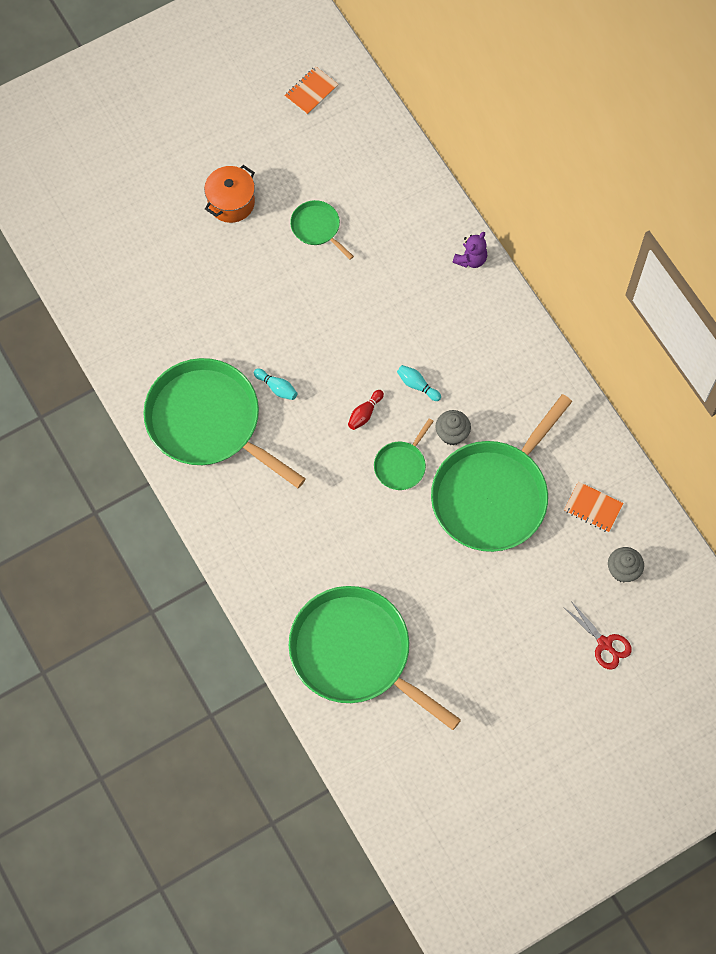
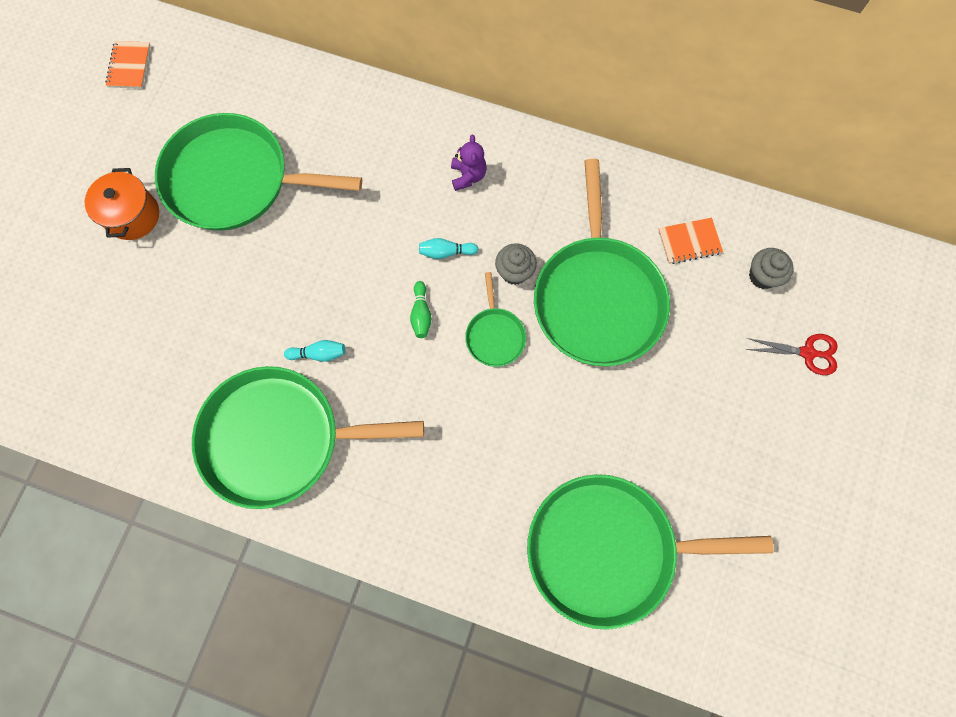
camera: 40 degrees left, 5 degrees up
(317, 228) = (235, 180): green pan -> green pan, size x2.23
(365, 413) = (421, 314): red bowling pin -> green bowling pin
(470, 259) = (397, 108): purple teddy bear -> purple teddy bear (468, 176)

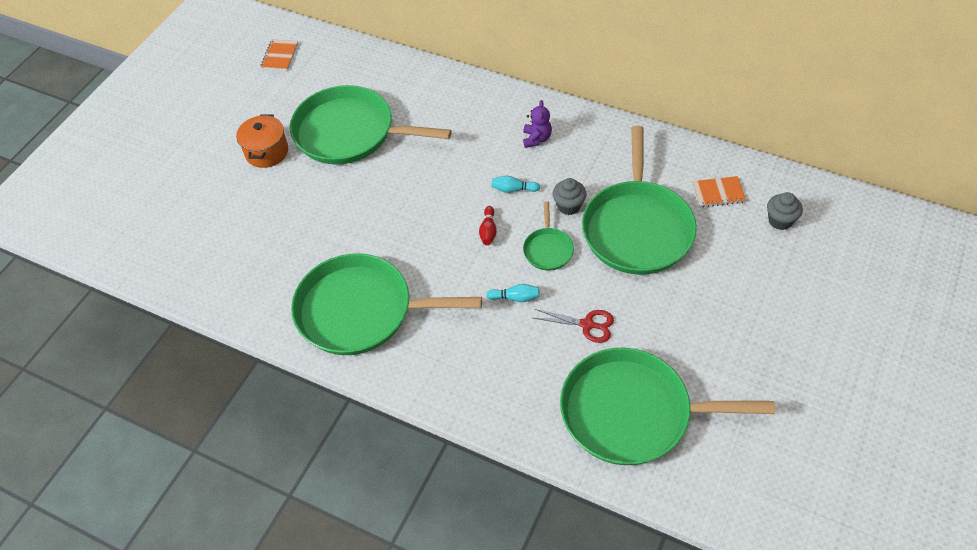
camera: 10 degrees right, 20 degrees down
(319, 354) = (401, 253): turquoise bowling pin -> turquoise bowling pin (515, 298)
(421, 314) = (488, 231): green bowling pin -> red bowling pin
(807, 353) = (817, 278): red scissors -> red scissors (587, 325)

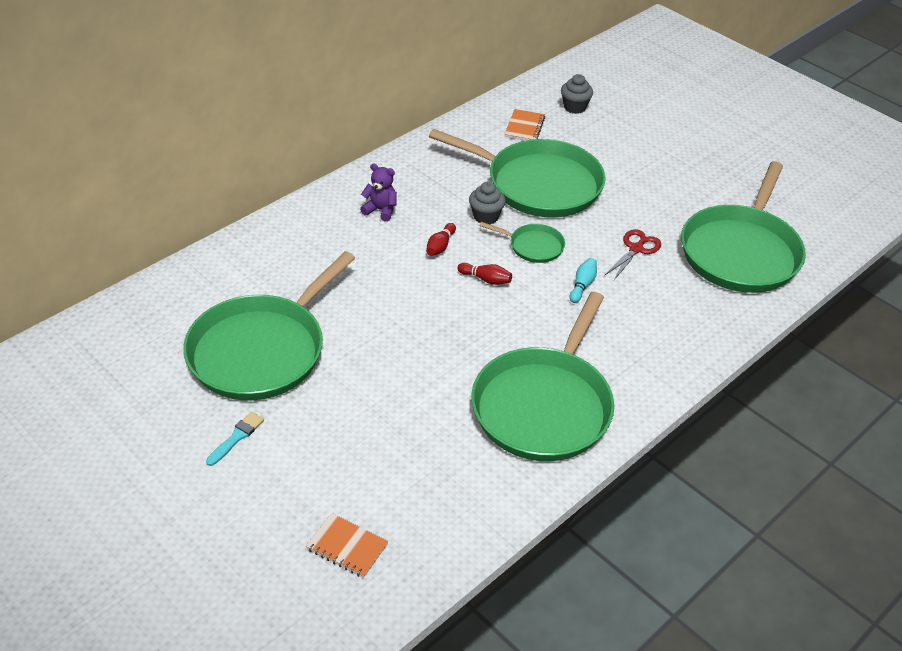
camera: 75 degrees left, 10 degrees down
(267, 152) = (236, 437): orange pot -> turquoise brush
(280, 56) = (60, 385): orange notebook -> orange notebook (347, 547)
(513, 189) = (440, 246): turquoise bowling pin -> red bowling pin

